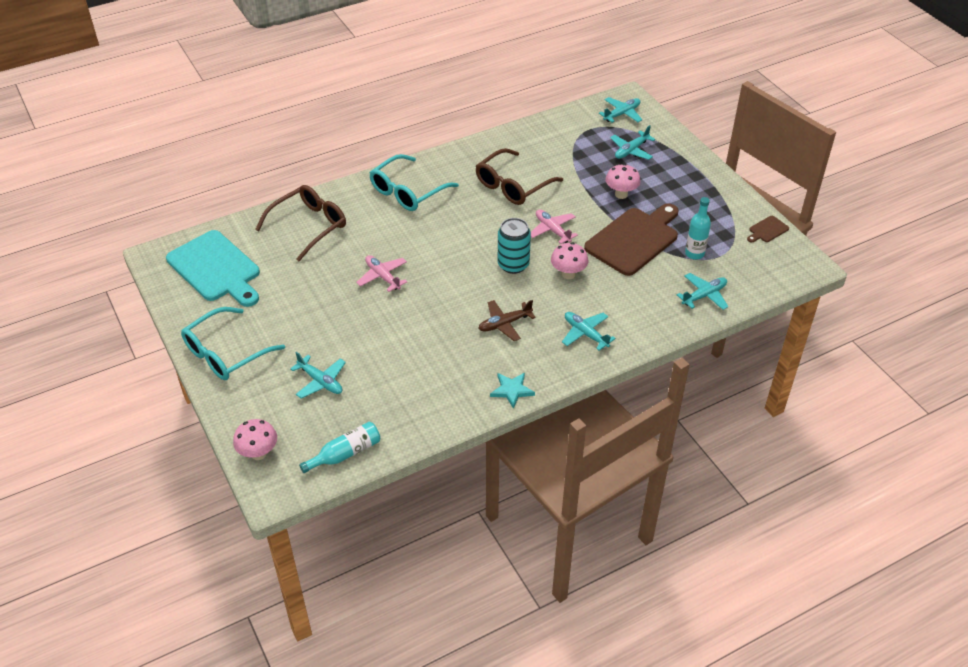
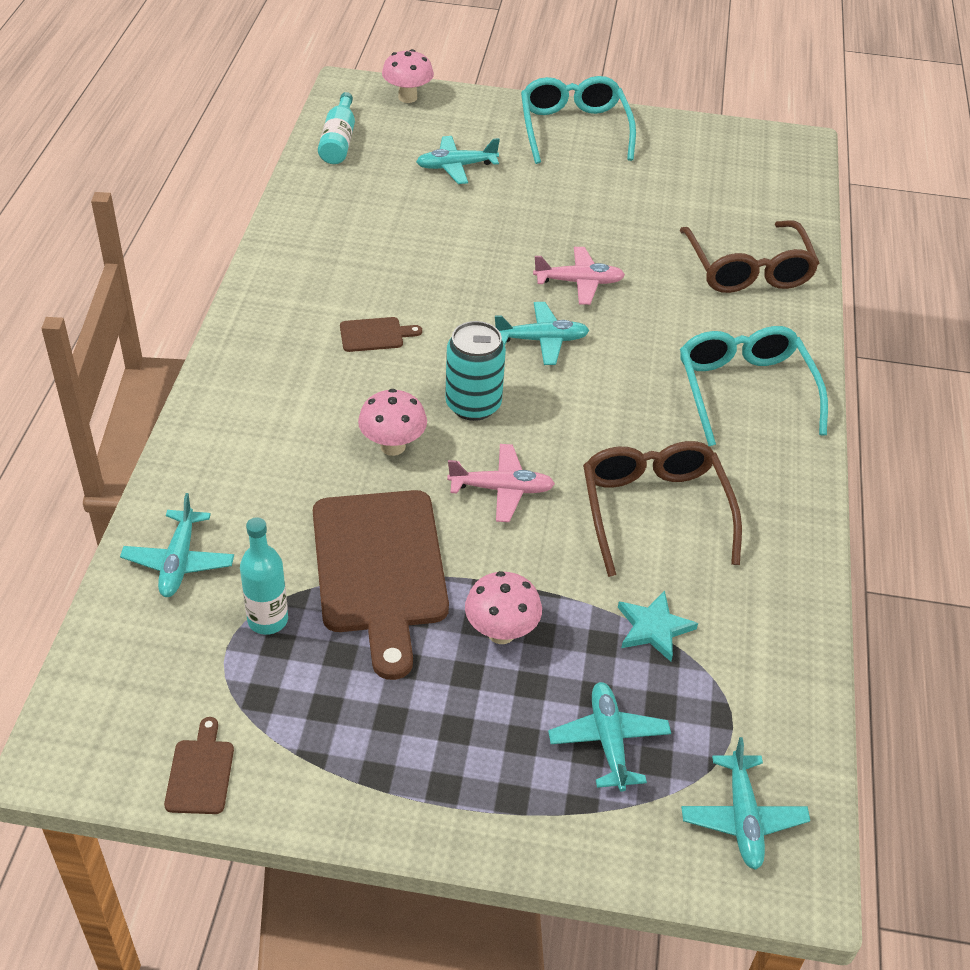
camera: 125 degrees right, 0 degrees up
(216, 269) = (731, 173): turquoise cutting board -> none
(504, 324) = (375, 335): brown plane -> brown cutting board
(512, 390) = (268, 282): turquoise star -> turquoise star (654, 628)
(585, 334) = (270, 392): turquoise plane -> turquoise plane (542, 340)

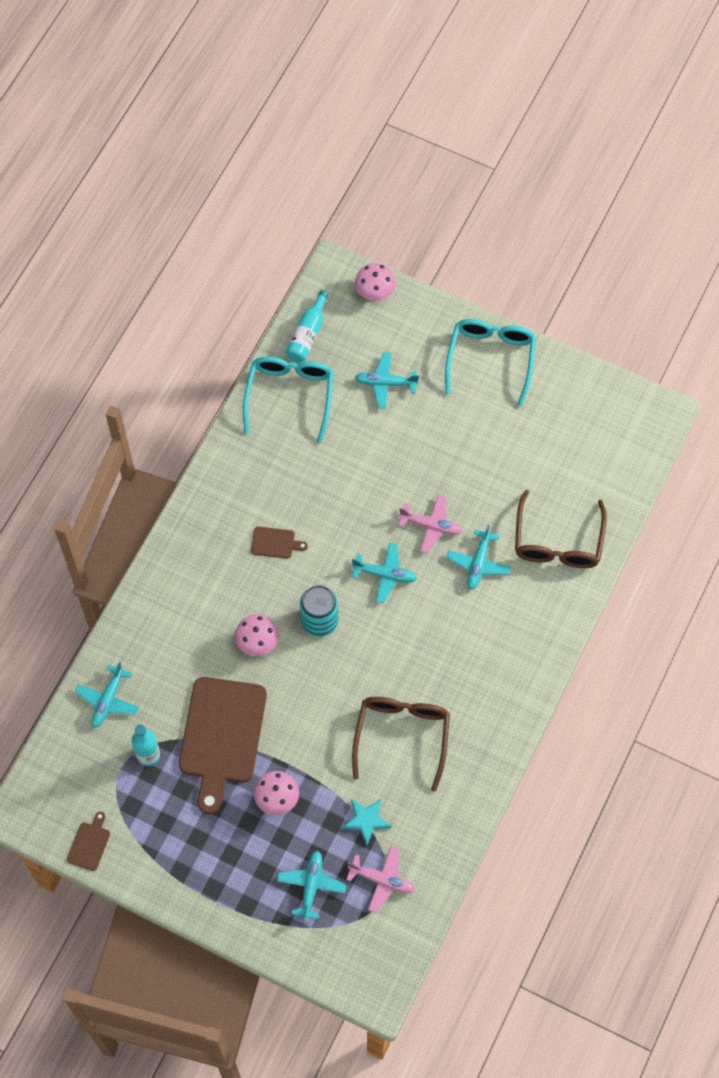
camera: 20 degrees right, 20 degrees up
(501, 489) = (314, 695): pink plane -> pink plane (382, 880)
(742, 818) = (364, 951): turquoise plane -> turquoise plane (478, 563)
(744, 389) = (503, 652): turquoise glasses -> turquoise glasses (290, 395)

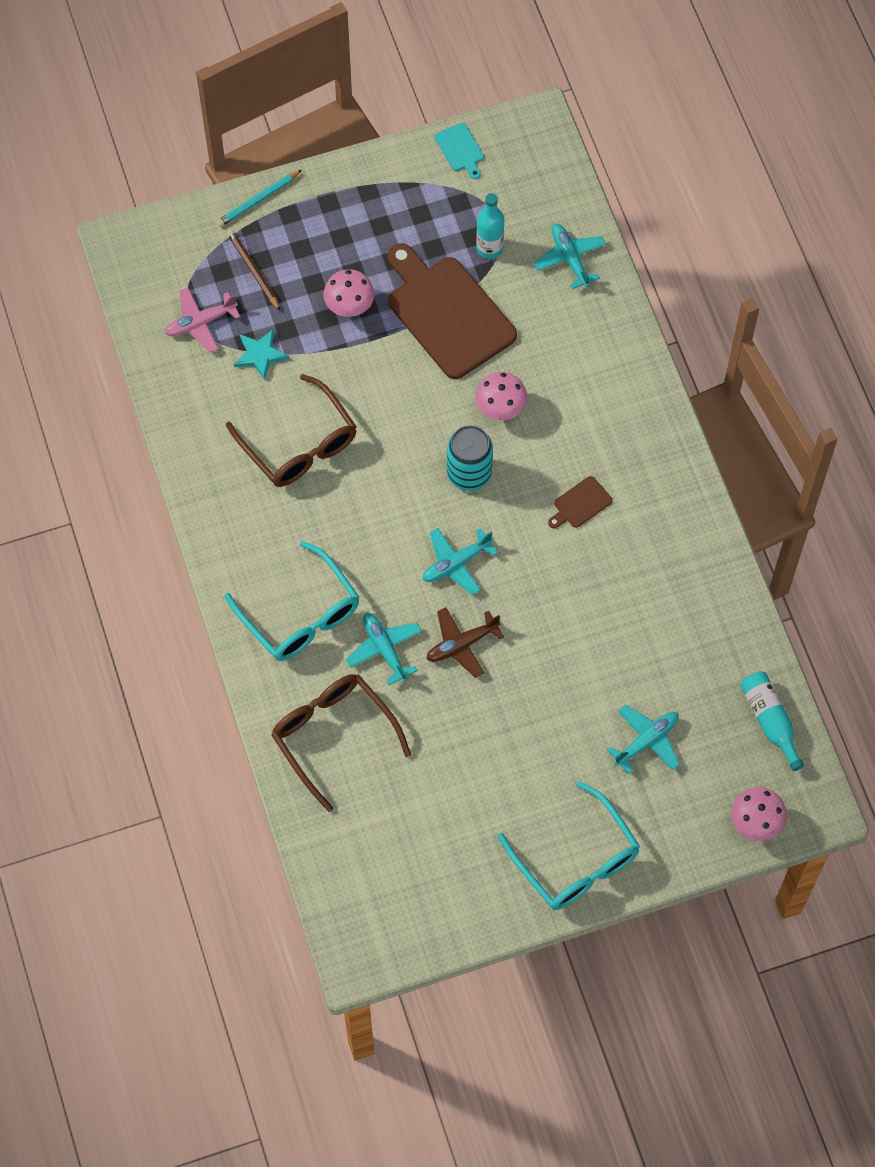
camera: 135 degrees right, 0 degrees up
(89, 844) = (460, 149): brown cutting board -> turquoise cutting board
(256, 936) = (258, 200): none -> turquoise pencil
(290, 395) = (719, 647): turquoise glasses -> turquoise glasses (301, 616)
(311, 886) = (253, 270): turquoise plane -> brown pencil
(431, 526) = (462, 645): pink plane -> brown plane

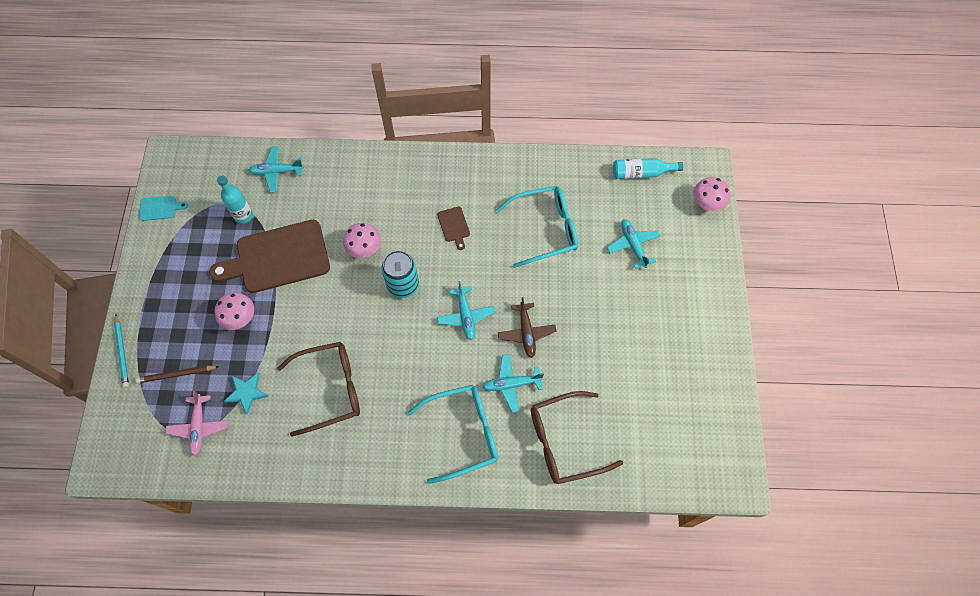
camera: 70 degrees left, 0 degrees up
(577, 861) = (703, 315): turquoise glasses -> turquoise glasses (546, 229)

